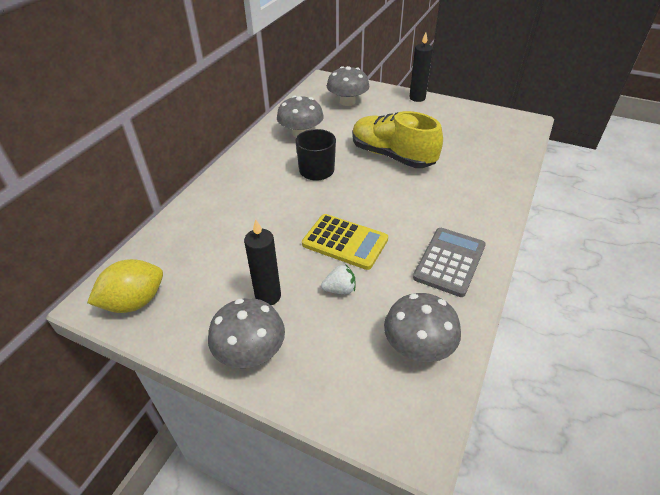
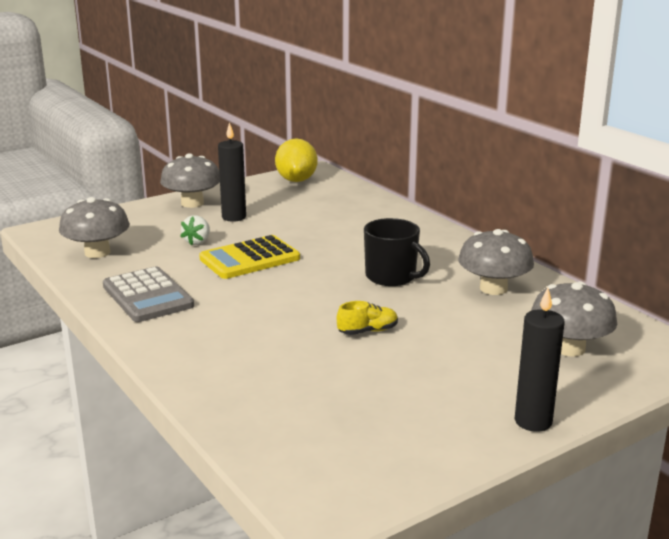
camera: 120 degrees right, 20 degrees down
(392, 156) = (368, 331): yellow shoe -> yellow shoe, size x0.41

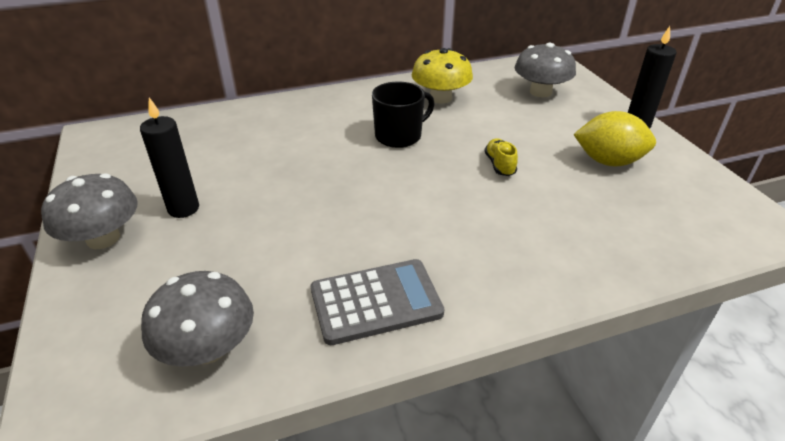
camera: 75 degrees left, 15 degrees up
(197, 242) = (238, 245): white strawberry -> none
(250, 259) = (313, 211): yellow calculator -> none
(296, 180) = (110, 150): yellow lemon -> yellow lemon (608, 161)
(493, 288) = (440, 98): grey mushroom -> yellow mushroom

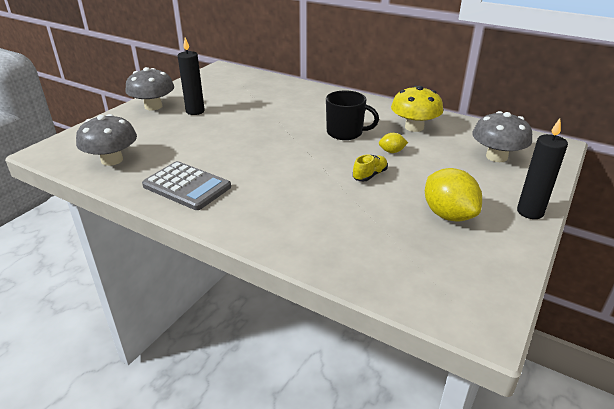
camera: 50 degrees right, 5 degrees down
(470, 131) = (392, 151): none -> yellow lemon

